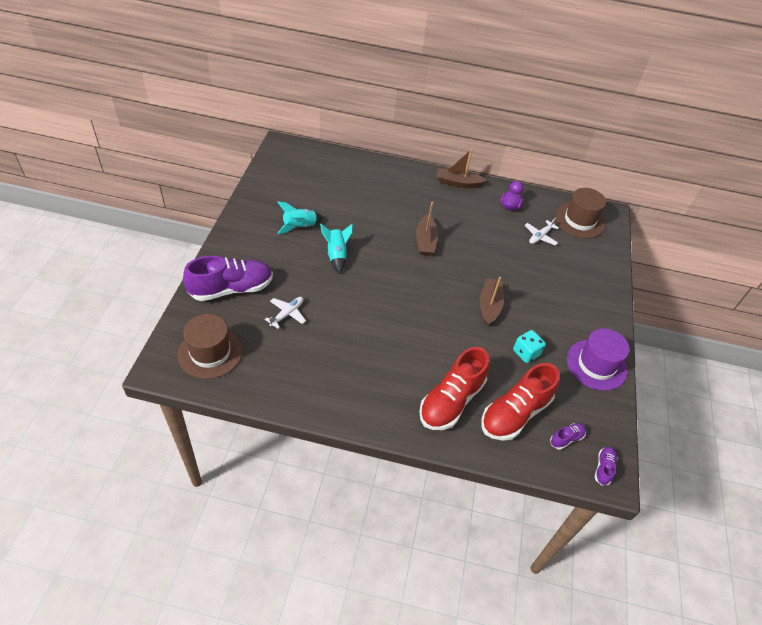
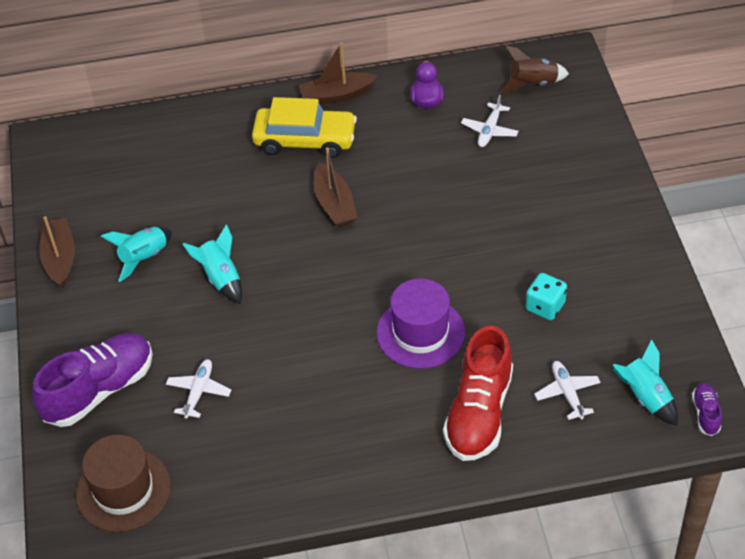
camera: 15 degrees left, 0 degrees up
(427, 200) = (305, 140): none -> yellow car
(489, 306) = (467, 262): brown boat -> brown boat (60, 258)
(515, 413) = (567, 393): red shoe -> white plane
(566, 439) = (645, 397): purple shoe -> turquoise rocket
(579, 220) = (533, 84): brown hat -> brown rocket
(596, 365) = (641, 283): purple hat -> purple hat (420, 333)

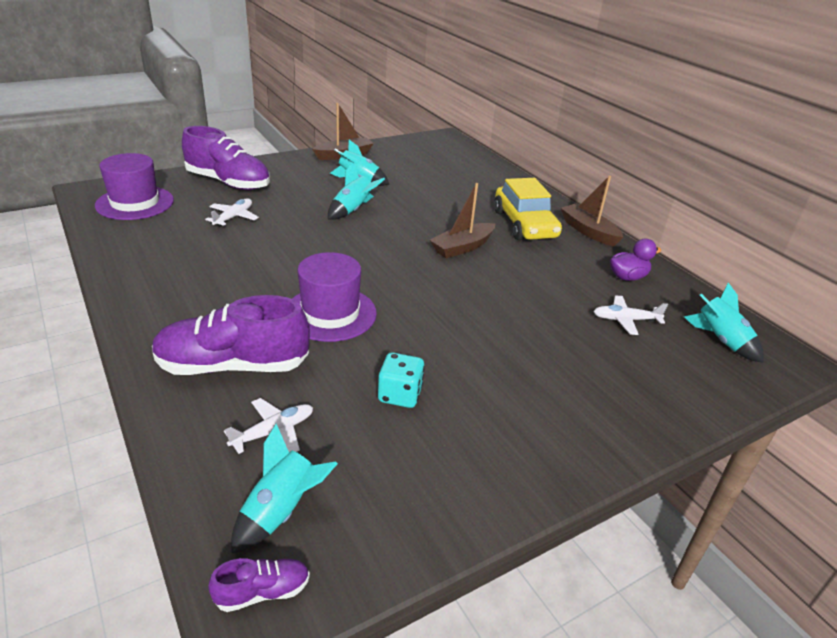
camera: 65 degrees right, 15 degrees down
(123, 490) = (135, 203): brown hat -> purple hat
(199, 392) = (234, 217): white plane -> white plane turned 60 degrees counterclockwise
(479, 412) = (233, 366): red shoe -> purple shoe
(533, 84) = (720, 340): brown rocket -> turquoise rocket

